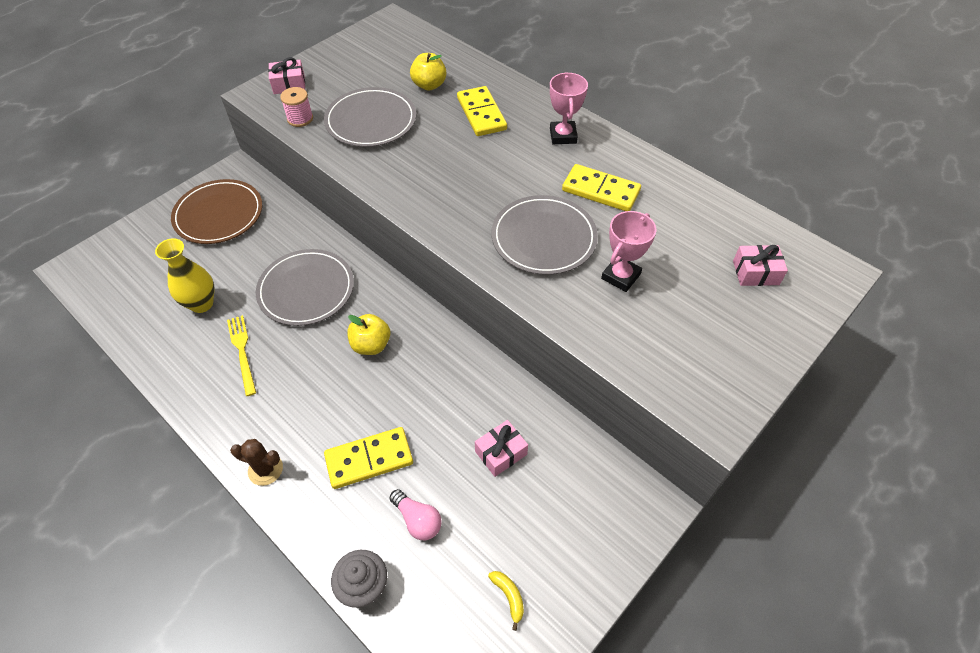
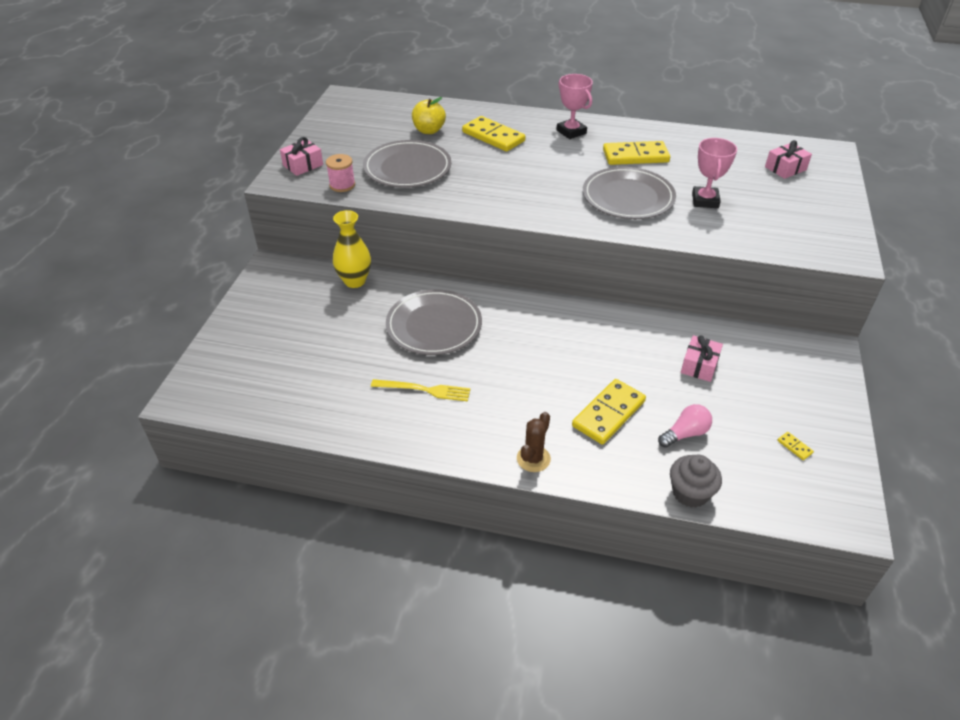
camera: 30 degrees left, 10 degrees down
(201, 304) = (348, 372): yellow vase -> yellow vase (354, 281)
(219, 214) = (292, 303): brown plate -> none
(242, 352) = (424, 390): yellow fork -> yellow fork turned 150 degrees clockwise
(265, 469) = (533, 459): brown cactus -> brown cactus turned 45 degrees counterclockwise
(371, 345) = (529, 340): yellow apple -> none
(418, 520) = (685, 434): pink light bulb -> pink light bulb turned 45 degrees counterclockwise
(509, 596) = (794, 447): yellow banana -> yellow domino

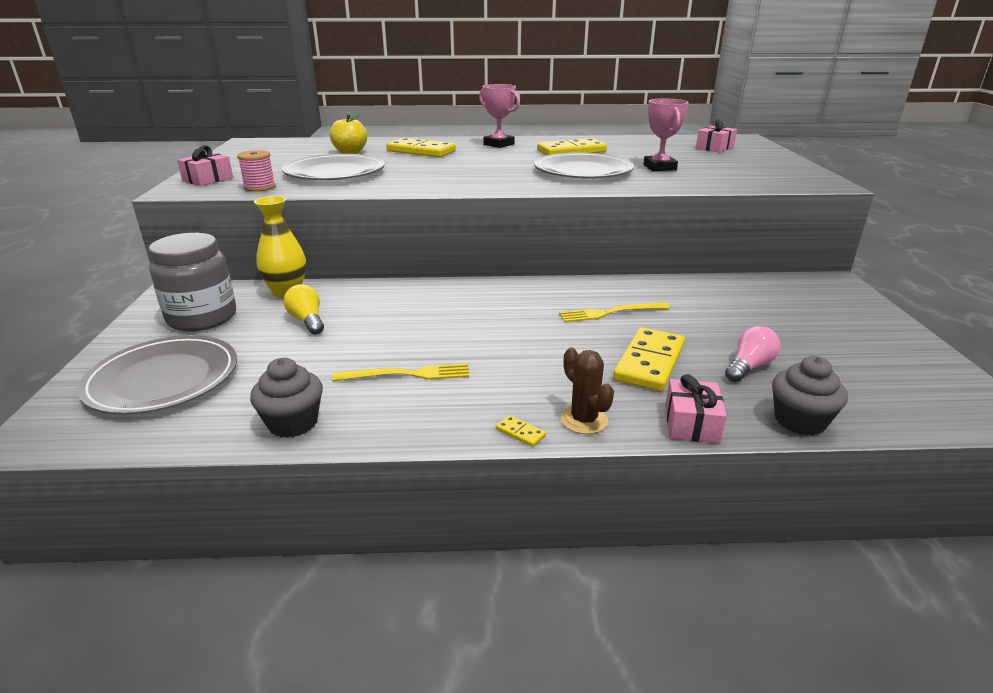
camera: 15 degrees left, 15 degrees down
(289, 300) = (202, 318): none -> grey jar
(338, 420) = (293, 423): none -> grey cupcake
(364, 318) = (307, 321): none -> yellow light bulb
(434, 325) = (398, 316): grey plate -> grey plate (163, 379)
(533, 459) = (584, 420): brown cactus -> brown cactus turned 45 degrees counterclockwise
(605, 352) = (610, 313): none -> yellow fork
(699, 365) = (719, 309): pink gift -> pink gift (691, 423)
(794, 447) = (874, 359): yellow domino -> yellow domino (520, 433)

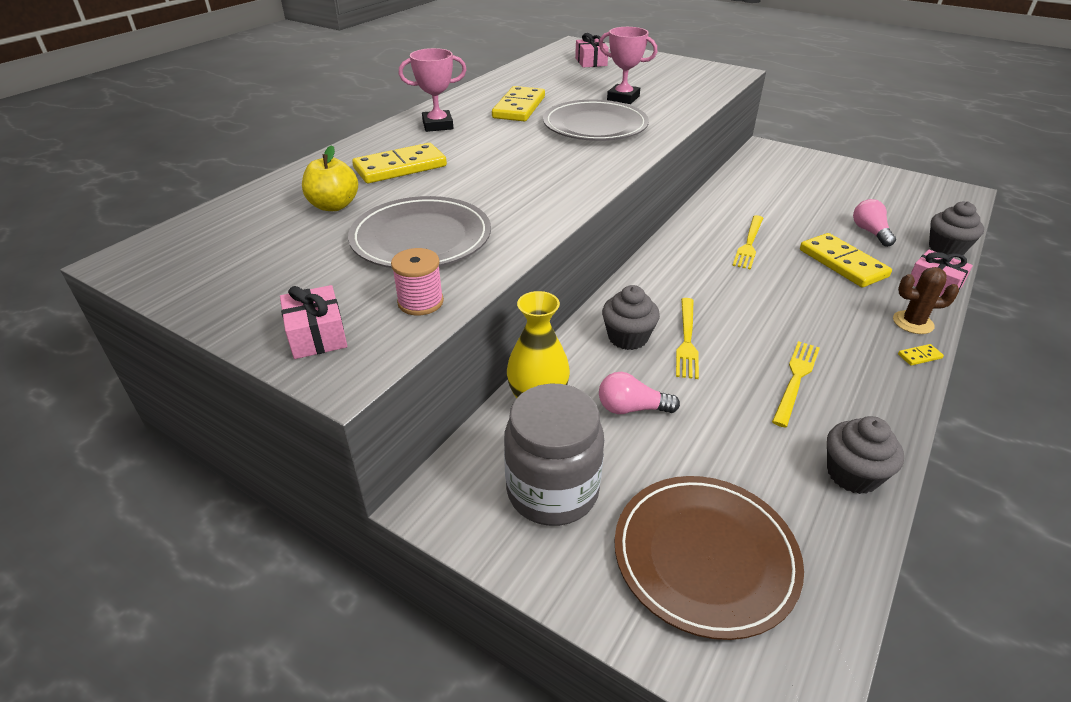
camera: 55 degrees left, 10 degrees up
(163, 379) = (705, 556): grey plate -> brown plate
(307, 321) = (631, 408): yellow light bulb -> pink light bulb
(394, 300) = (628, 337): none -> grey cupcake
(415, 320) = (687, 340): none -> yellow fork

